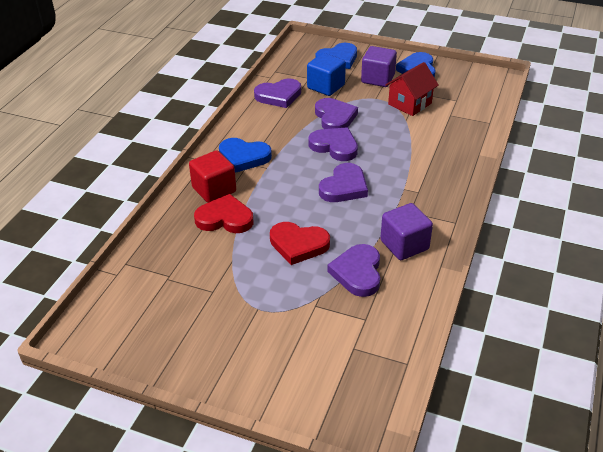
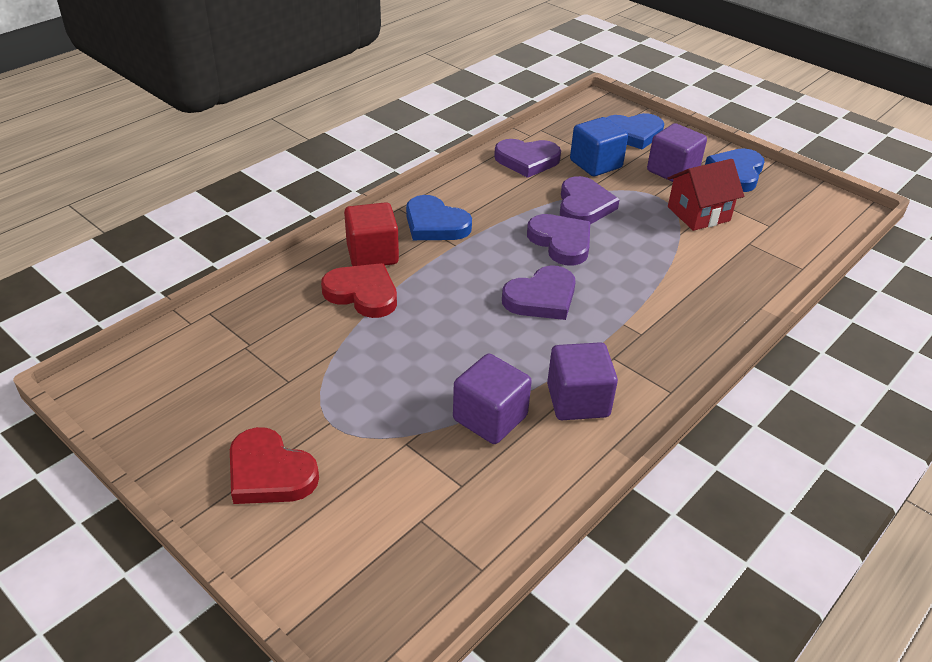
camera: 20 degrees right, 0 degrees up
(298, 245) = (434, 355): red heart -> red heart (269, 473)
(357, 273) = (490, 418): purple heart -> purple cube

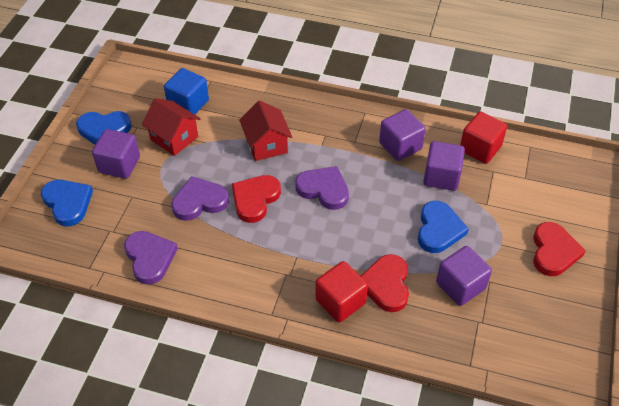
camera: 115 degrees left, 10 degrees up
(306, 352) = (460, 286): none -> purple cube
(435, 224) = (278, 280): blue heart -> blue heart (439, 229)
(518, 494) = (480, 148): none -> red cube
(561, 242) = (255, 199): purple heart -> red heart
(595, 164) = (132, 212): blue cube -> blue cube (188, 104)
(649, 277) = (266, 145): none -> red house

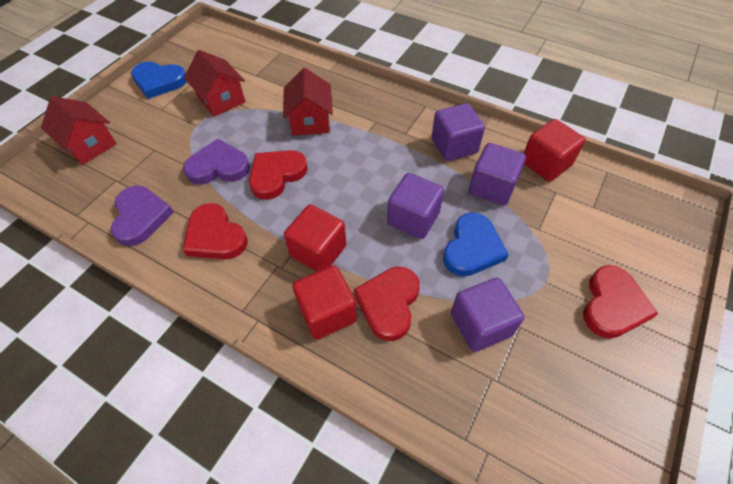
camera: 15 degrees right, 5 degrees up
(68, 203) = (90, 145): blue heart -> red house
(119, 165) = (157, 116): purple cube -> purple cube (413, 218)
(188, 104) = (249, 70): blue cube -> none
(223, 261) = (215, 236): none -> red heart
(315, 256) = (318, 251): none -> red cube
(323, 189) = (354, 178): purple heart -> none

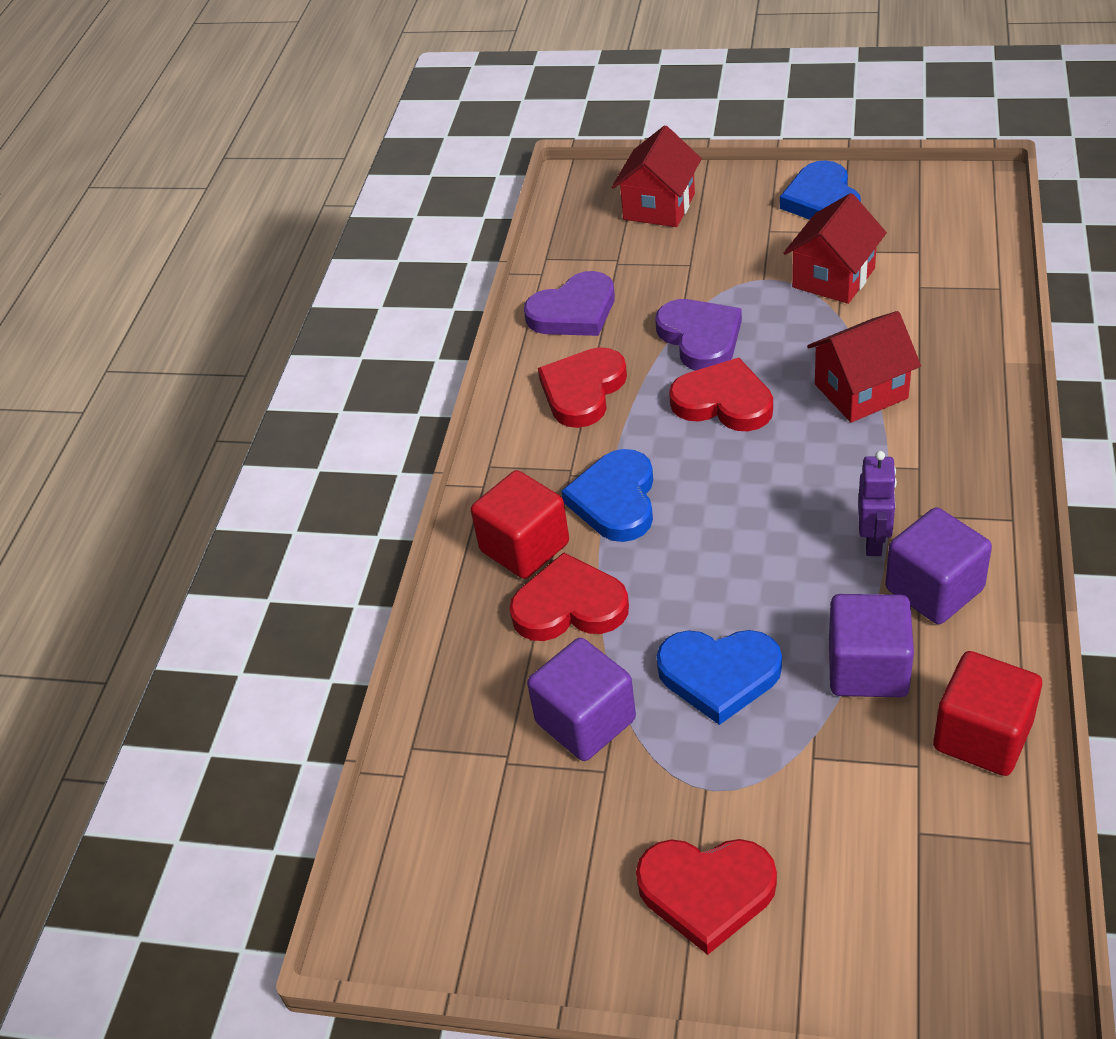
camera: 75 degrees right, 10 degrees down
(318, 251) = (615, 500): red cube -> blue heart
(413, 154) = (874, 541): none -> purple robot
(413, 218) = (735, 585): purple cube -> none

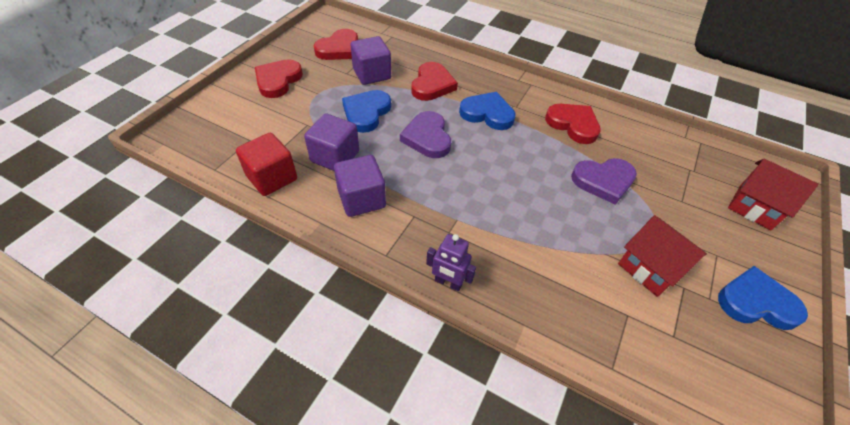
camera: 100 degrees right, 5 degrees up
(524, 547) = (473, 82): red cube -> none
(574, 312) = (644, 139): purple heart -> purple heart (427, 138)
(723, 402) = (542, 172): red heart -> red heart (339, 49)
(861, 391) = (526, 233): red house -> none
(874, 541) = (407, 190): purple robot -> purple robot (448, 283)

